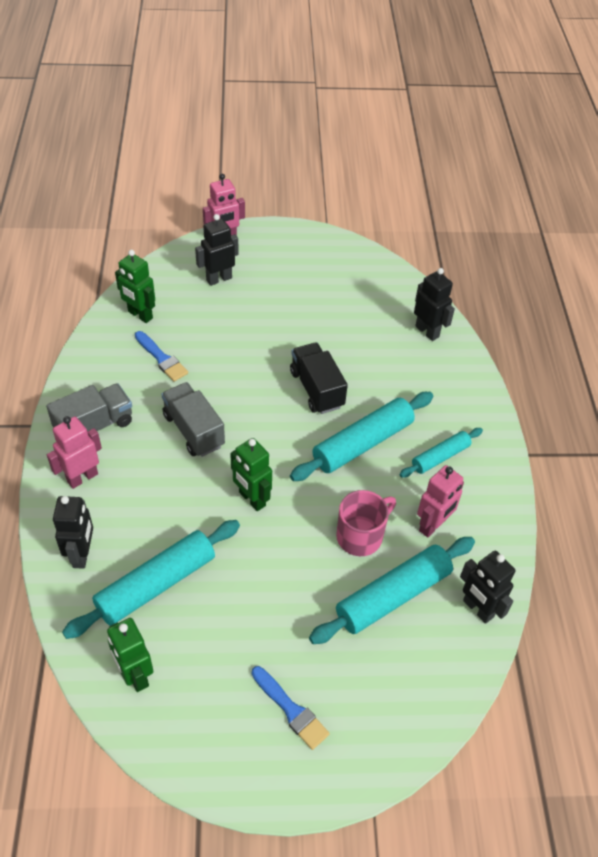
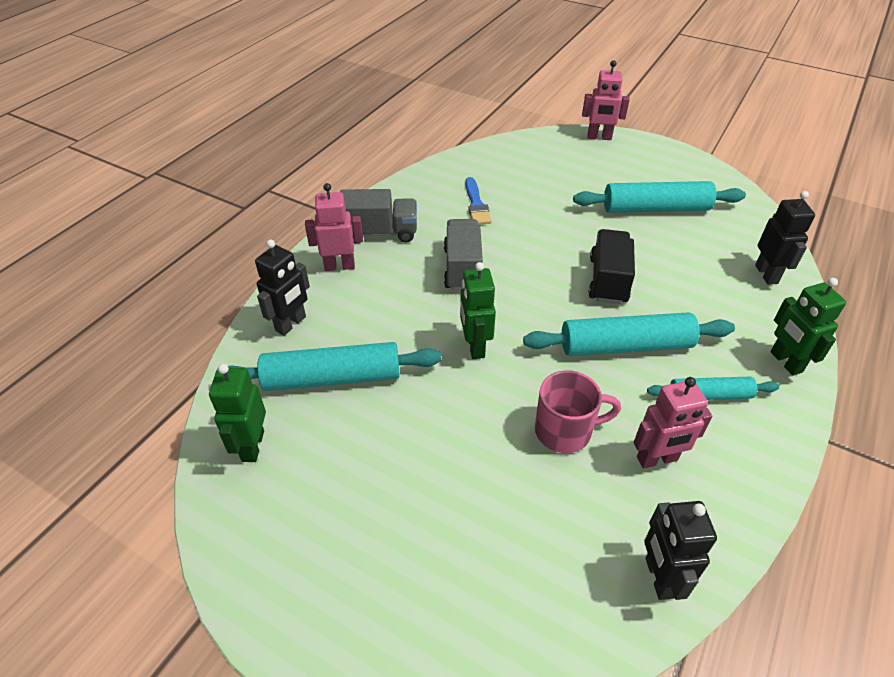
camera: 35 degrees right, 5 degrees down
(140, 315) = (482, 168): green robot -> green robot (785, 362)
(219, 279) = (572, 164): black robot -> none
(291, 710) = (368, 564): blue brush -> none
(393, 596) = (562, 508): turquoise rolling pin -> turquoise rolling pin (655, 208)

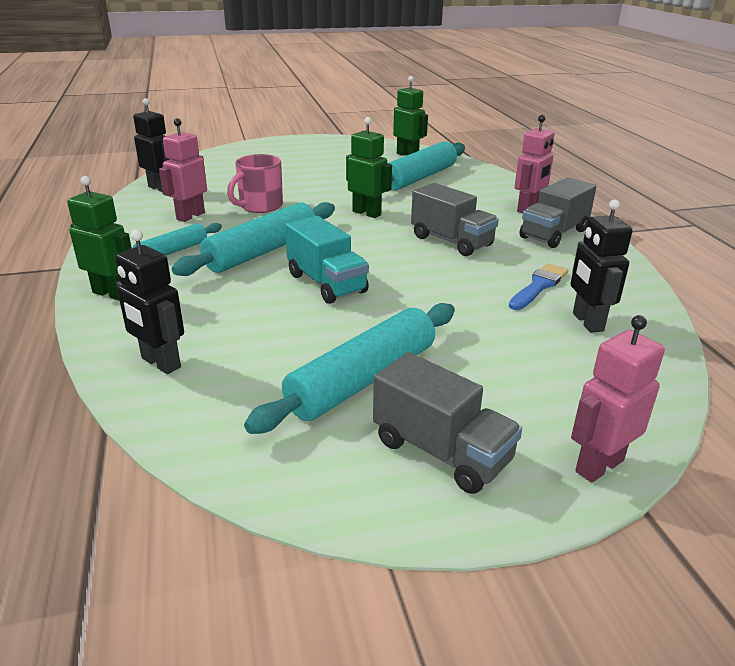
camera: 135 degrees right, 15 degrees down
(291, 324) = (486, 182): black robot -> black robot (587, 322)
(476, 204) = (538, 286): blue brush -> blue brush turned 90 degrees clockwise
(608, 280) = (327, 283): black truck -> turquoise truck
(654, 168) = (441, 451): none -> grey truck

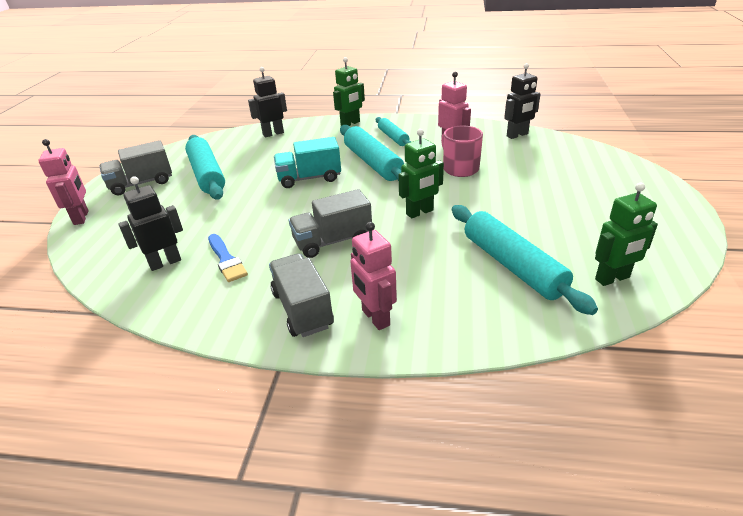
camera: 115 degrees right, 5 degrees up
(587, 322) = (165, 263): black robot -> black robot turned 45 degrees counterclockwise

